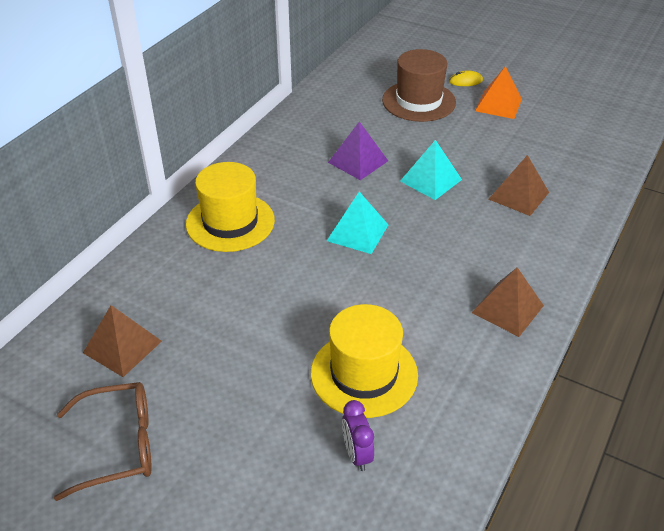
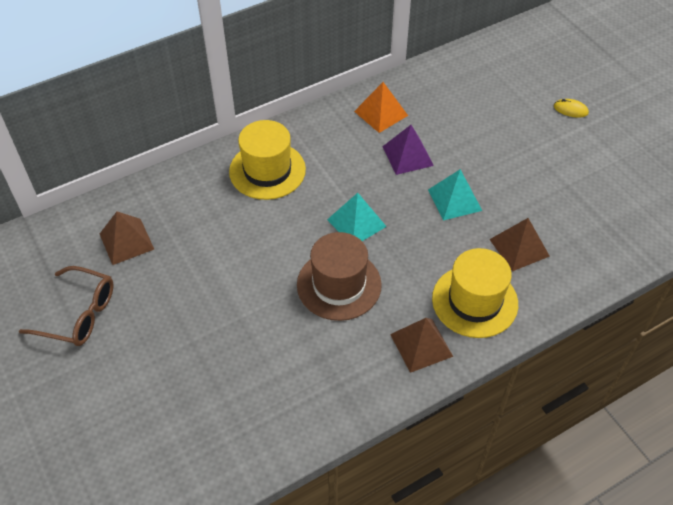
camera: 30 degrees right, 10 degrees up
(357, 454) = (221, 401): purple clock -> none
(364, 374) = (271, 343): yellow hat -> yellow hat (474, 301)
(418, 101) = (508, 115): brown hat -> brown hat (339, 285)
(498, 104) = (580, 147): orange pyramid -> orange pyramid (381, 113)

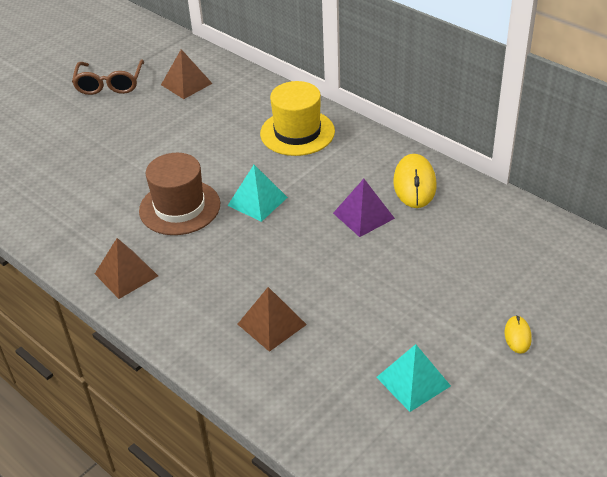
camera: 75 degrees right, 10 degrees down
(381, 113) = (414, 184): orange pyramid -> yellow mouse
(454, 200) = (318, 262): turquoise pyramid -> turquoise pyramid (413, 381)
(474, 301) = (188, 302): yellow hat -> none

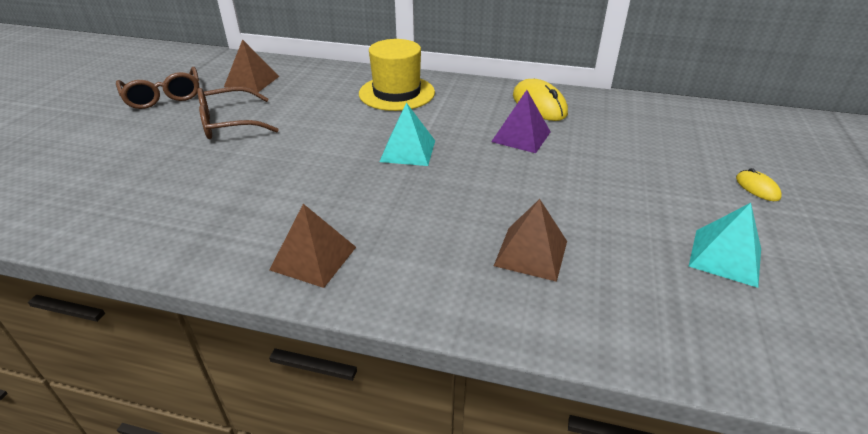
camera: 30 degrees left, 5 degrees down
(142, 130) = (229, 123): none -> brown glasses
(179, 207) = (327, 176): brown hat -> none

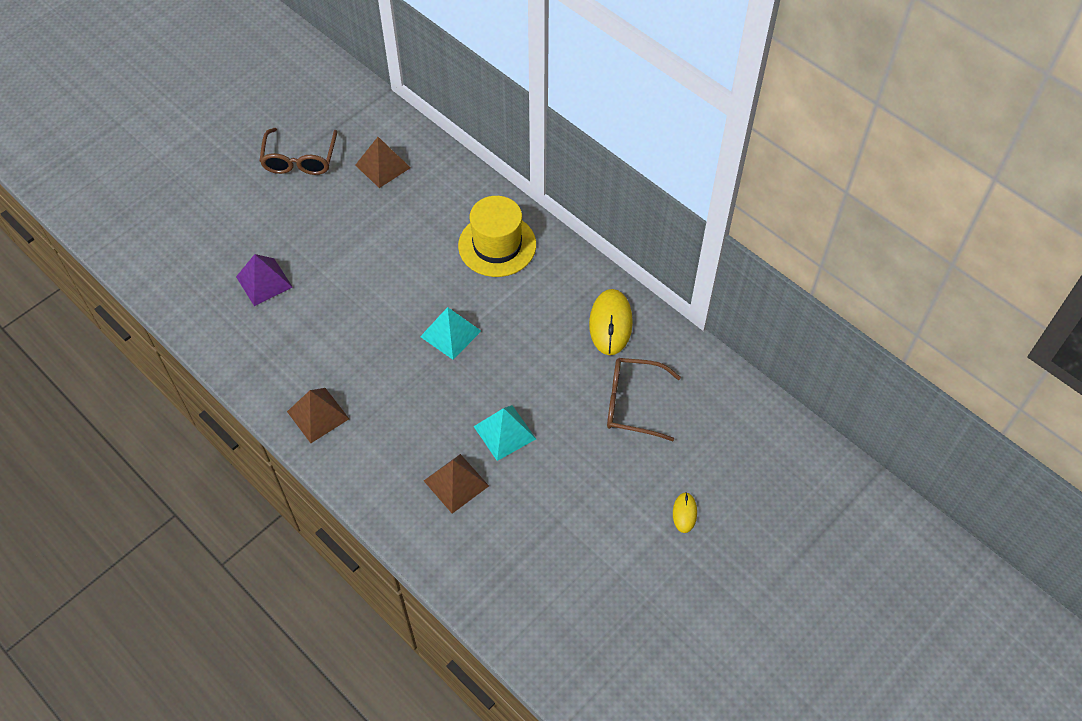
camera: 30 degrees right, 20 degrees up
(229, 123) = (334, 228): brown glasses -> brown glasses (632, 403)
(521, 136) = (555, 360): purple pyramid -> purple pyramid (264, 282)
(725, 257) = (582, 555): turquoise pyramid -> turquoise pyramid (504, 432)

